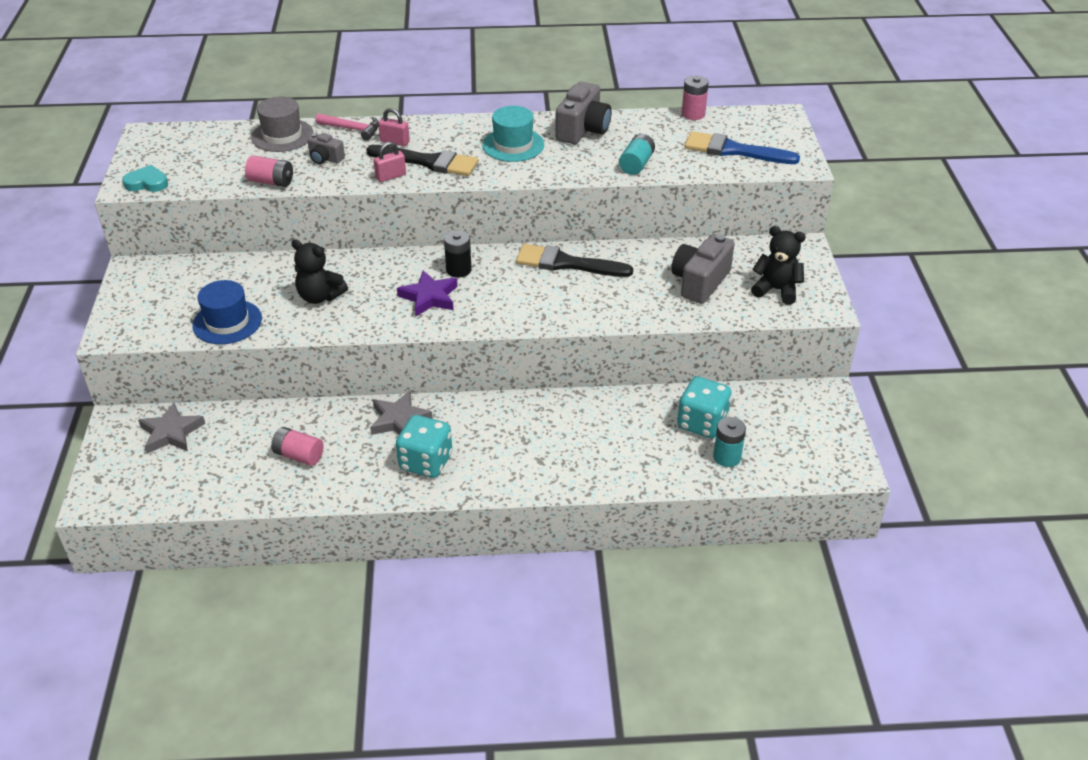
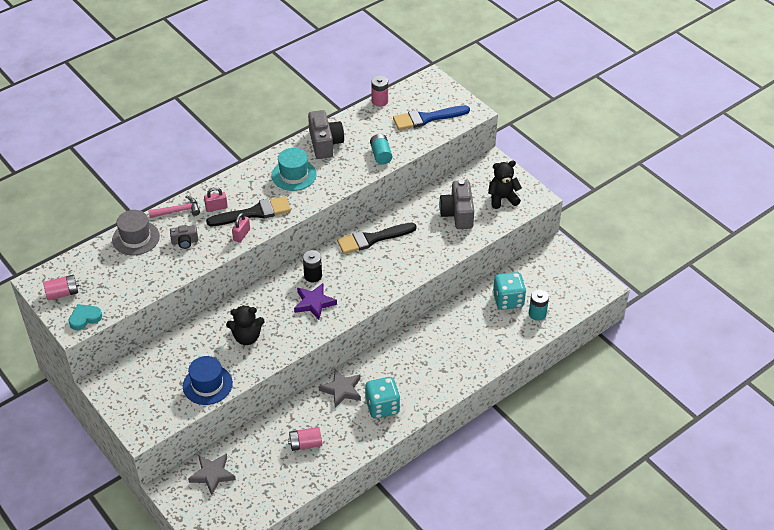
camera: 35 degrees left, 5 degrees up
(271, 182) = (168, 276): pink battery -> pink battery (63, 293)

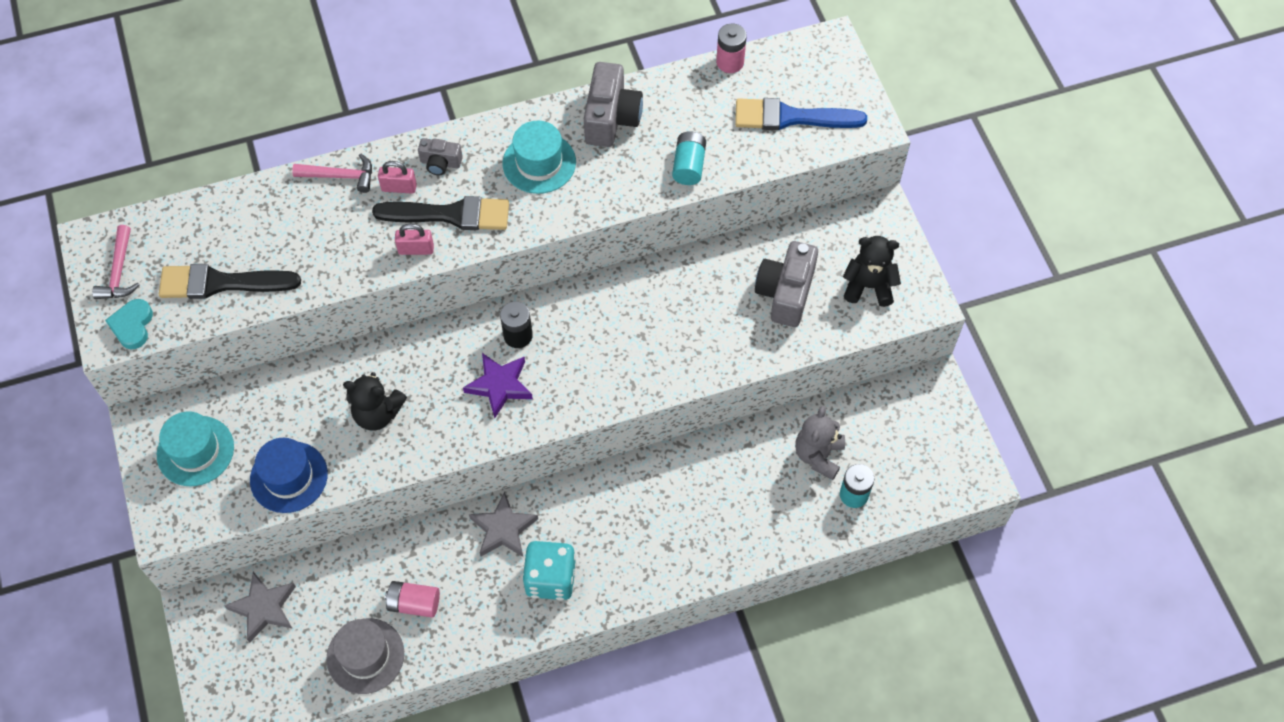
camera: 20 degrees right, 15 degrees up
(63, 293) = (119, 272): pink battery -> pink hammer
(85, 318) = (132, 326): turquoise heart -> turquoise heart turned 75 degrees counterclockwise
(136, 238) = (260, 206): grey hat -> grey hat (365, 656)
(142, 388) = (195, 451): none -> turquoise hat
(185, 242) = (328, 235): grey camera -> grey camera (440, 163)
(241, 235) = (416, 249): pink padlock -> pink padlock turned 45 degrees clockwise
(372, 239) = (634, 298): black brush -> black brush (221, 283)
(508, 300) = (818, 455): turquoise dice -> grey teddy bear

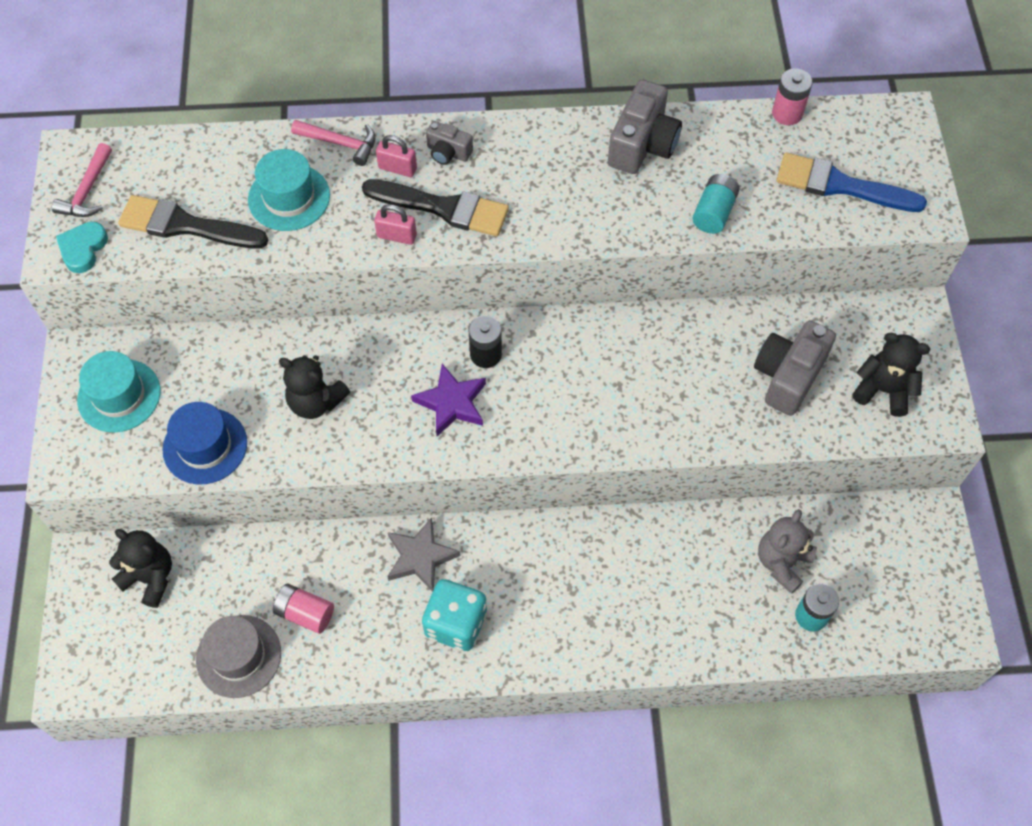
camera: 15 degrees right, 0 degrees up
(264, 608) = (150, 578): grey star -> black teddy bear
(539, 163) = (552, 175): turquoise hat -> turquoise hat (289, 197)

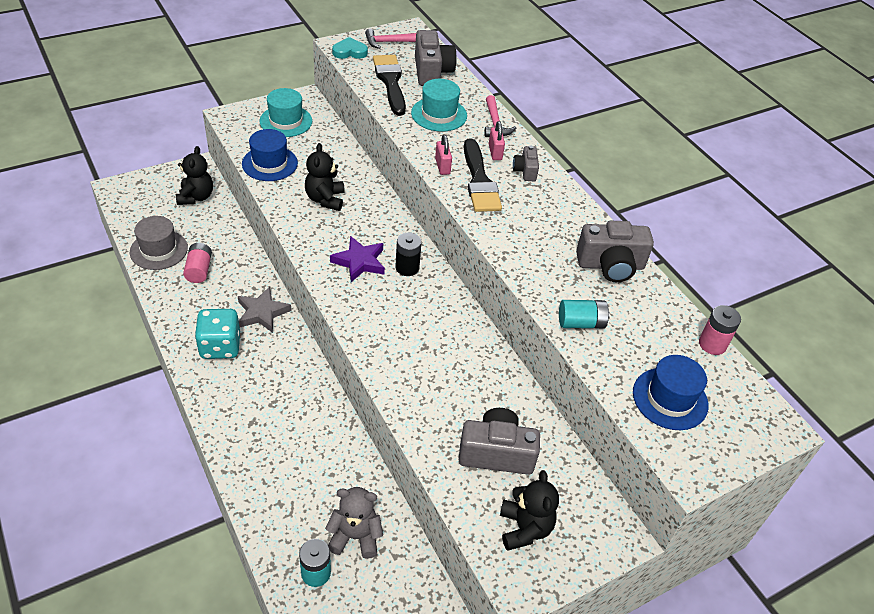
camera: 60 degrees right, 15 degrees down
(189, 167) = (432, 72): none -> grey camera
(840, 185) = (670, 398): blue brush -> blue hat

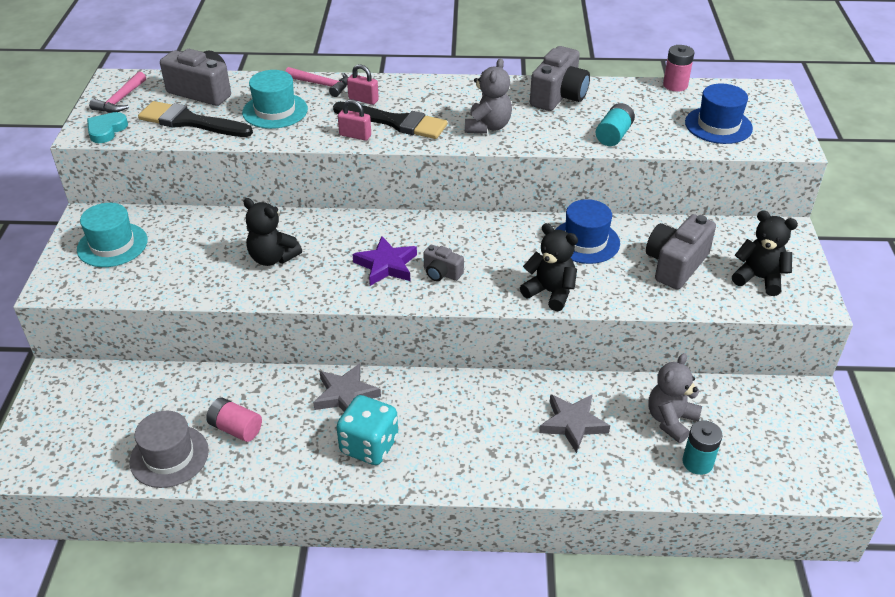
camera: 55 degrees left, 5 degrees down
(196, 197) = (107, 394): black teddy bear -> black teddy bear (550, 292)
(270, 163) = (173, 280): blue hat -> blue hat (585, 241)
(311, 465) = (573, 424): none -> grey star
(407, 268) = (419, 237): black battery -> none
(520, 236) = (487, 127): none -> grey teddy bear
(525, 171) = (404, 93): grey camera -> grey camera (441, 273)

